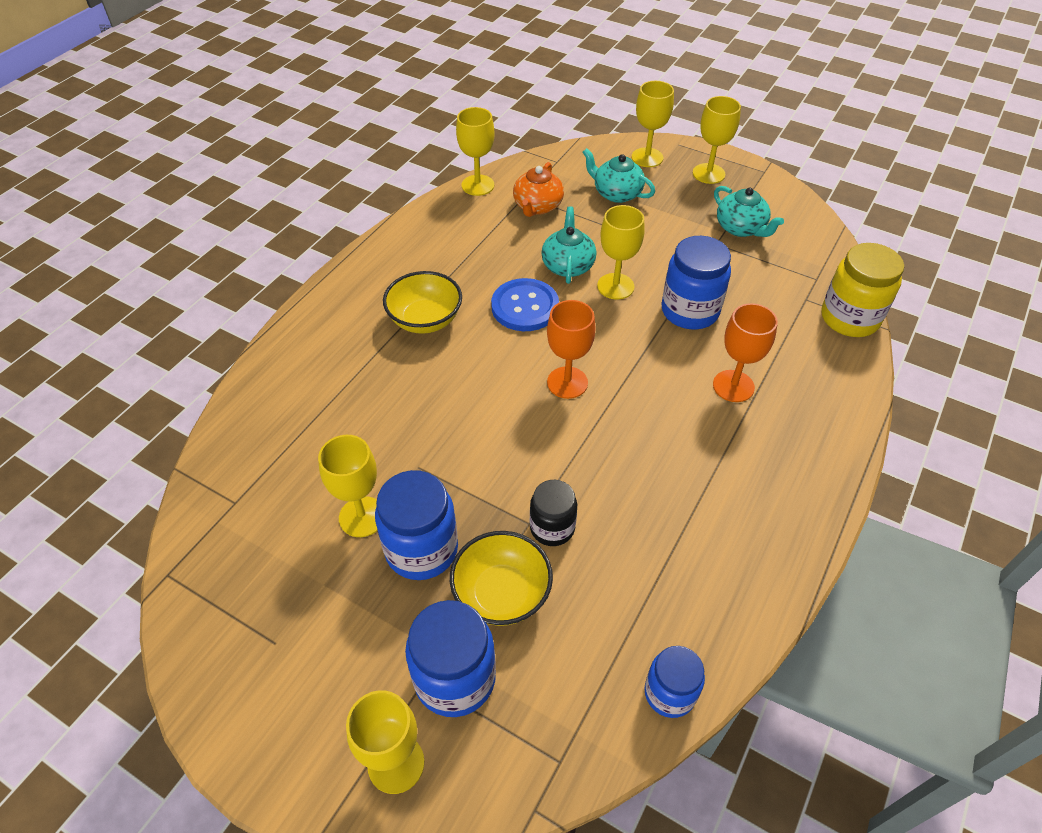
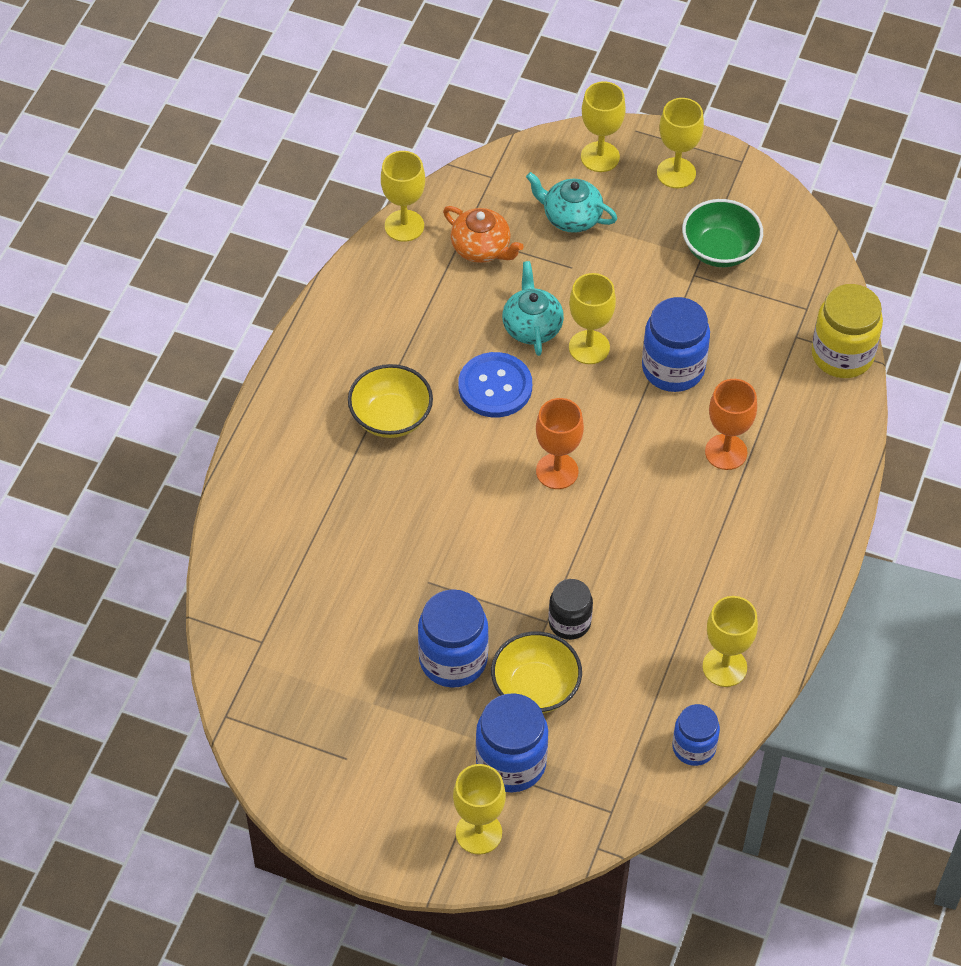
camera: 10 degrees left, 5 degrees up
(362, 517) = (388, 637): yellow goblet -> yellow goblet (724, 667)
(537, 206) = (481, 248): orange teapot -> orange teapot turned 60 degrees counterclockwise
(741, 228) = (720, 250): turquoise teapot -> green bowl

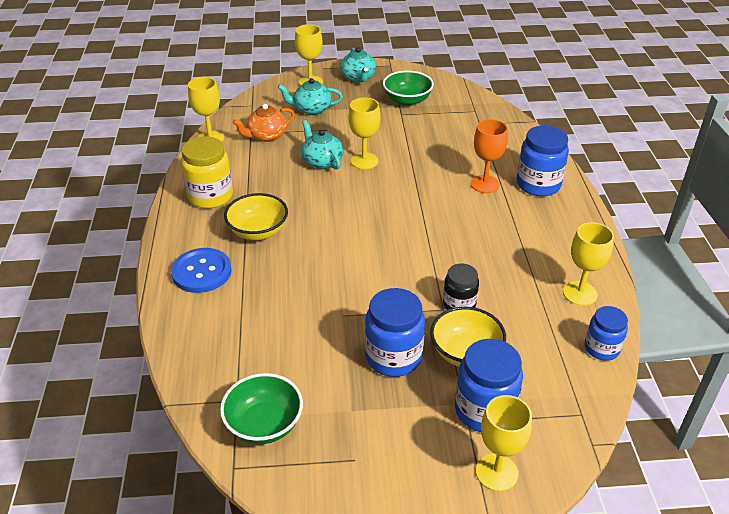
camera: 25 degrees left, 15 degrees down
(276, 682) = (264, 424): none -> green bowl
(481, 248) = (266, 136): orange teapot -> orange teapot turned 135 degrees clockwise
(495, 387) = (318, 196): blue button -> blue button (201, 272)
(557, 471) = (388, 225): orange goblet -> none
(673, 368) = (422, 156): blue jar -> blue jar (538, 184)
(676, 173) = (358, 78): yellow goblet -> turquoise teapot
(842, 355) = (511, 124): yellow jar -> yellow jar (210, 196)

